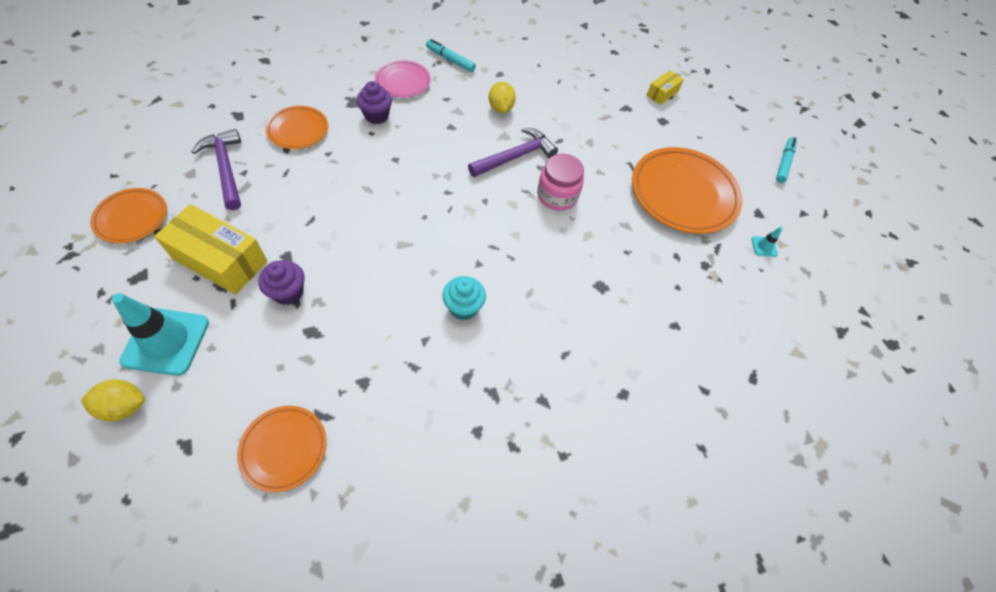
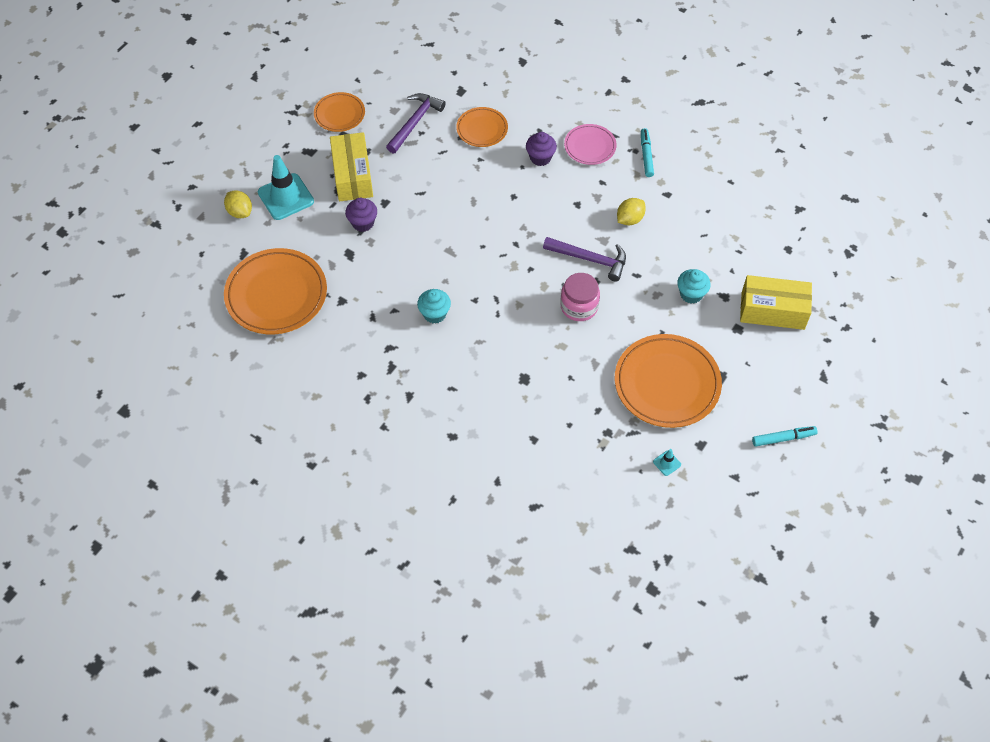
camera: 60 degrees right, 0 degrees up
(284, 448) = (276, 295): orange plate -> orange plate, size x1.82
(608, 123) = (691, 294): none -> turquoise cupcake
(662, 93) = (772, 311): yellow box -> yellow box, size x1.93

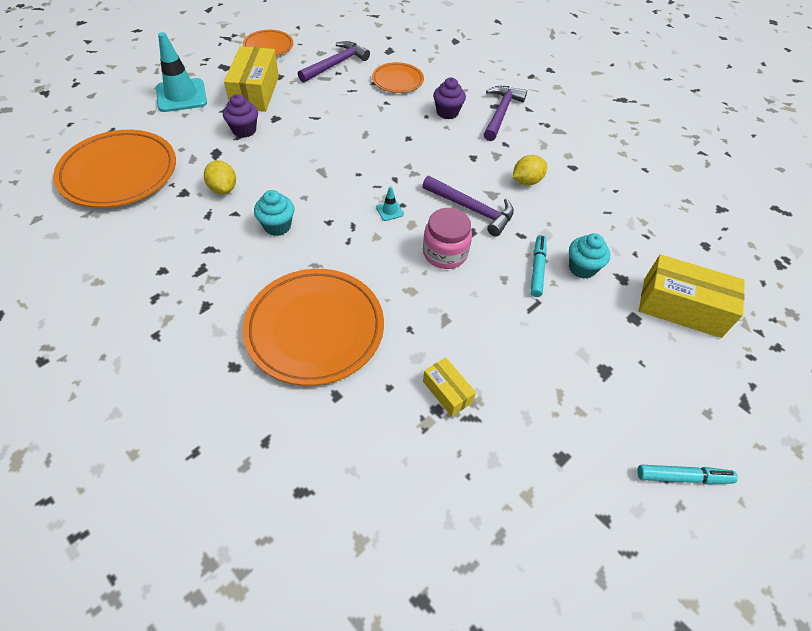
camera: 10 degrees right, 5 degrees down
(240, 212) = (130, 99): yellow lemon -> yellow lemon (223, 188)
(590, 146) = (501, 113): pink plate -> purple hammer
(611, 418) = (447, 392): none -> yellow box
(646, 155) = (557, 130): turquoise marker -> turquoise marker (537, 269)
(667, 384) = (531, 364): orange plate -> orange plate (315, 329)
(667, 463) = (508, 473): turquoise traffic cone -> turquoise traffic cone (390, 211)

